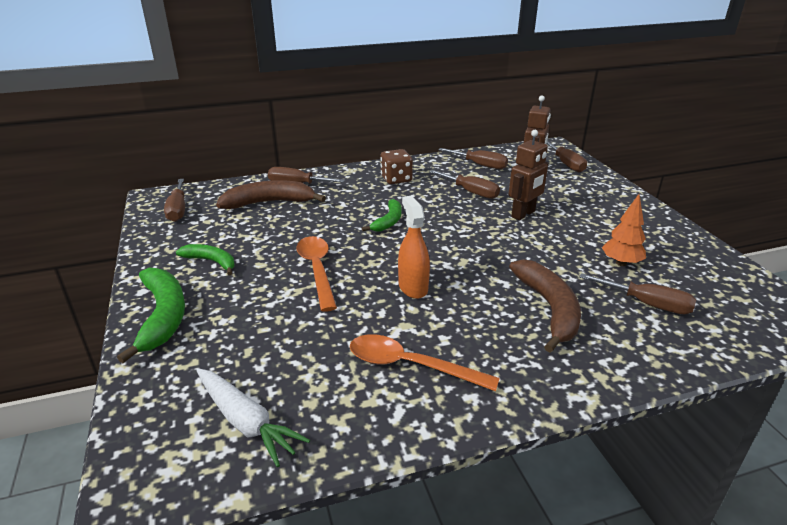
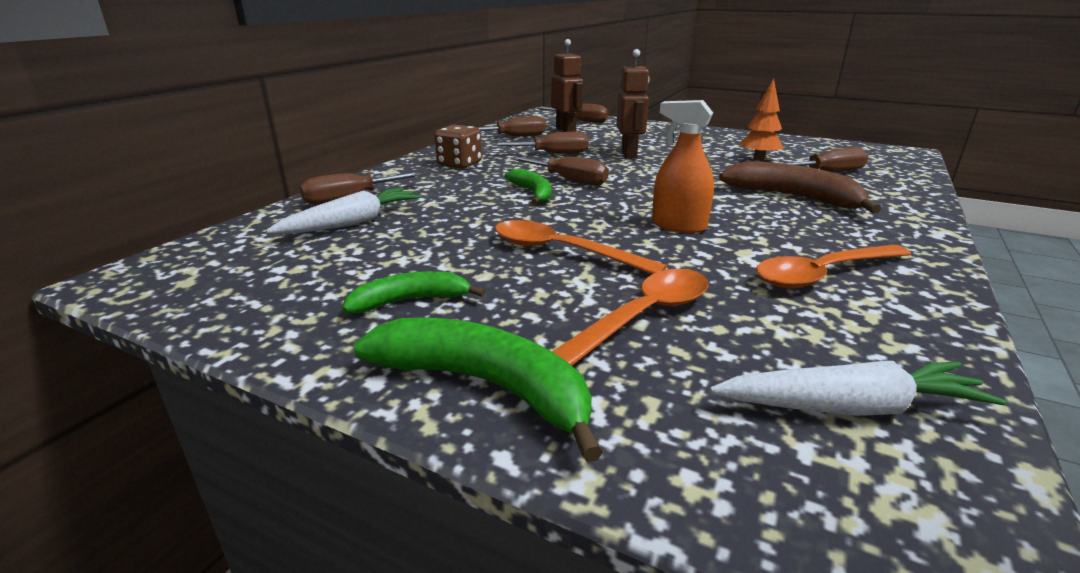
camera: 45 degrees left, 5 degrees down
(178, 210) = (210, 276): brown screwdriver -> brown screwdriver (569, 180)
(269, 202) = (352, 223): brown banana -> white carrot
(269, 327) = (641, 318): none -> orange spoon

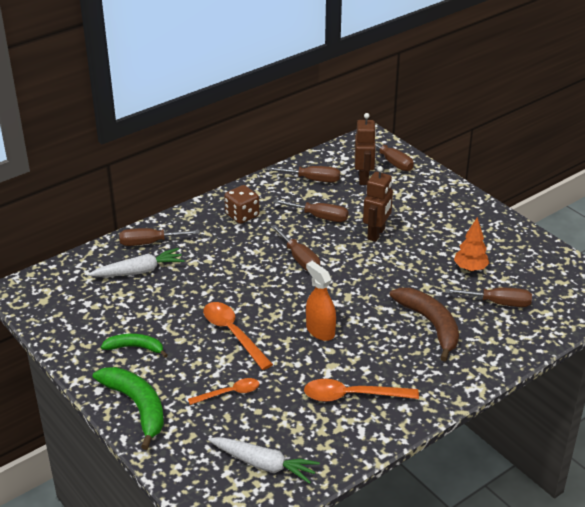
camera: 25 degrees right, 10 degrees up
(533, 193) = (263, 268): green banana -> none
(641, 318) = (229, 393): orange spoon -> orange spoon, size x0.64

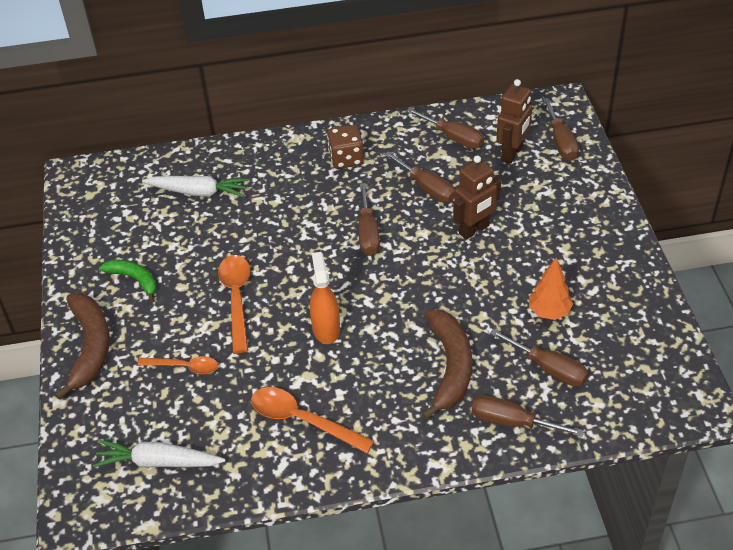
camera: 30 degrees right, 10 degrees up
(137, 407) = (90, 347): green banana -> brown banana
(149, 243) = (231, 162): brown screwdriver -> brown screwdriver (512, 422)
(263, 464) = (159, 462): white carrot -> white carrot turned 135 degrees clockwise

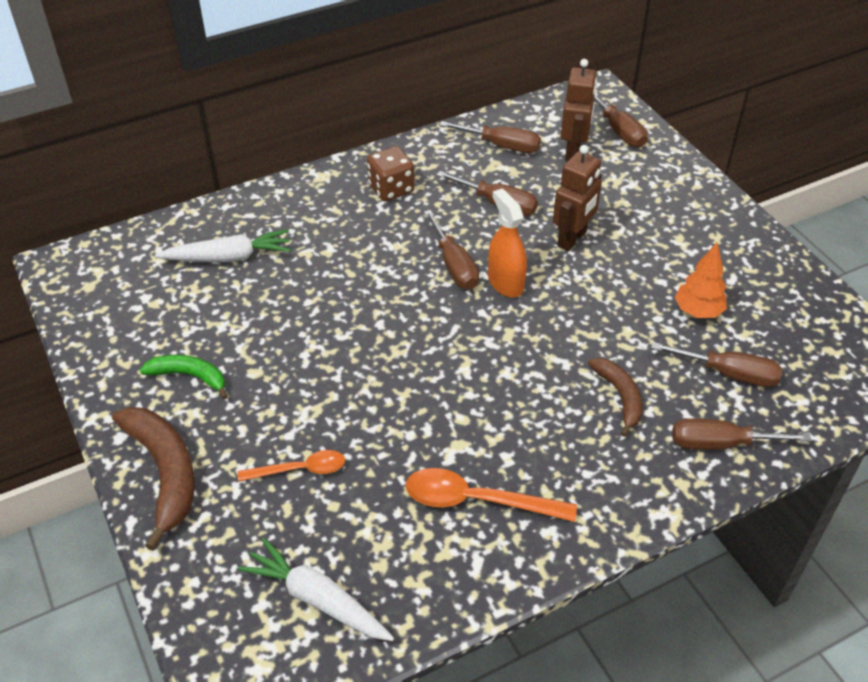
camera: 20 degrees left, 0 degrees up
(159, 462) = (318, 599): white carrot -> white carrot turned 45 degrees clockwise
(237, 299) = (331, 373): orange spoon -> none
(326, 329) = (455, 385): orange spray bottle -> orange spray bottle (505, 283)
(450, 367) = (620, 397): brown banana -> brown banana, size x0.61

